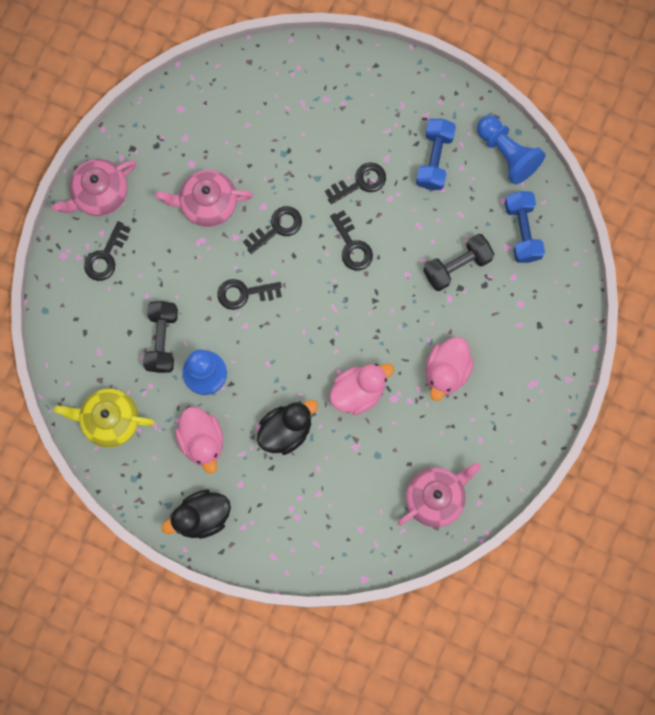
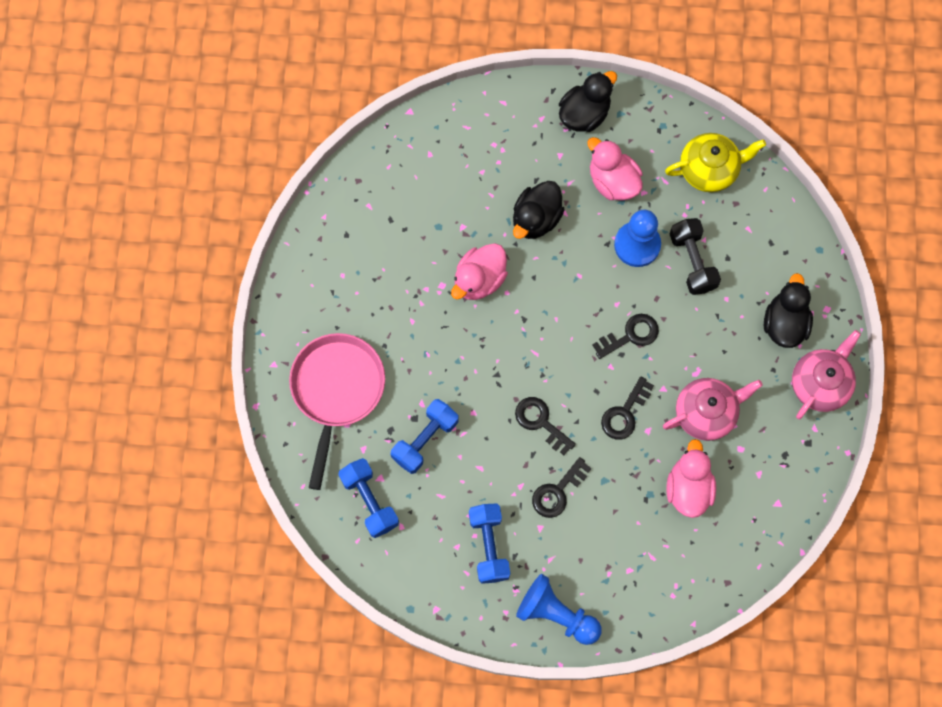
camera: 160 degrees right, 5 degrees down
(105, 256) = (784, 323): black key -> black duck
(435, 498) = (367, 207): pink teapot -> none
(446, 371) = (398, 330): pink duck -> pink duck (688, 488)
(457, 266) = (425, 440): black dumbbell -> blue dumbbell
(507, 153) = (413, 580): blue pawn -> blue pawn (556, 614)
(519, 336) = (337, 391): none -> pink pan

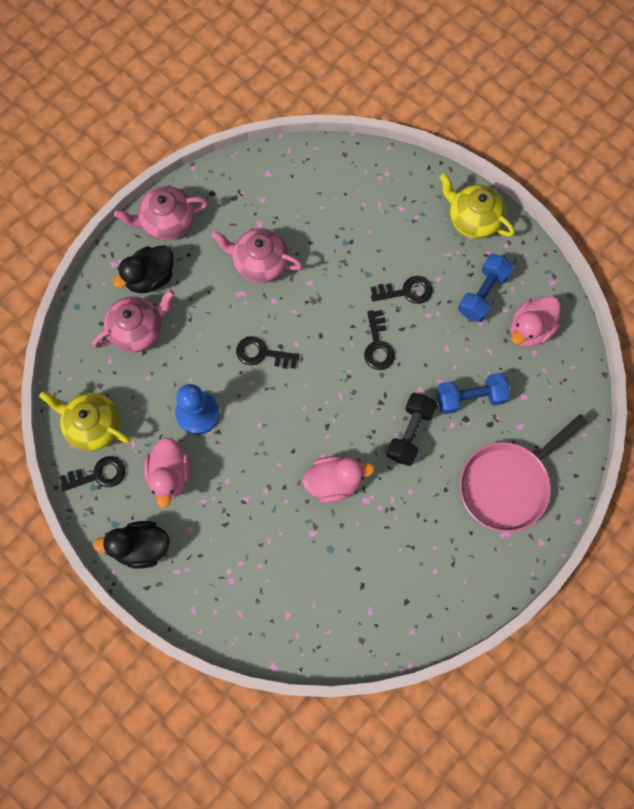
camera: 140 degrees left, 0 degrees up
(369, 501) = (543, 387): blue dumbbell -> none
(536, 219) = (252, 493): black duck -> none
(556, 614) = (473, 219): blue pawn -> yellow teapot
(624, 413) = (314, 305): black key -> black key (98, 475)
(688, 488) = (316, 226): pink duck -> pink duck (530, 329)
(692, 261) = (170, 369): black dumbbell -> black dumbbell (410, 433)
(750, 271) = (138, 330): none -> pink teapot

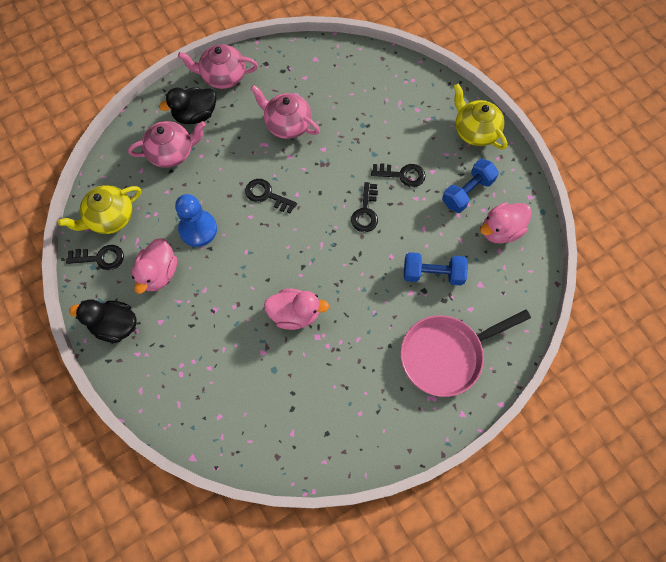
camera: 15 degrees right, 5 degrees down
(93, 425) = (110, 218): yellow teapot -> yellow teapot turned 75 degrees counterclockwise
(410, 433) = (372, 290): black dumbbell -> none

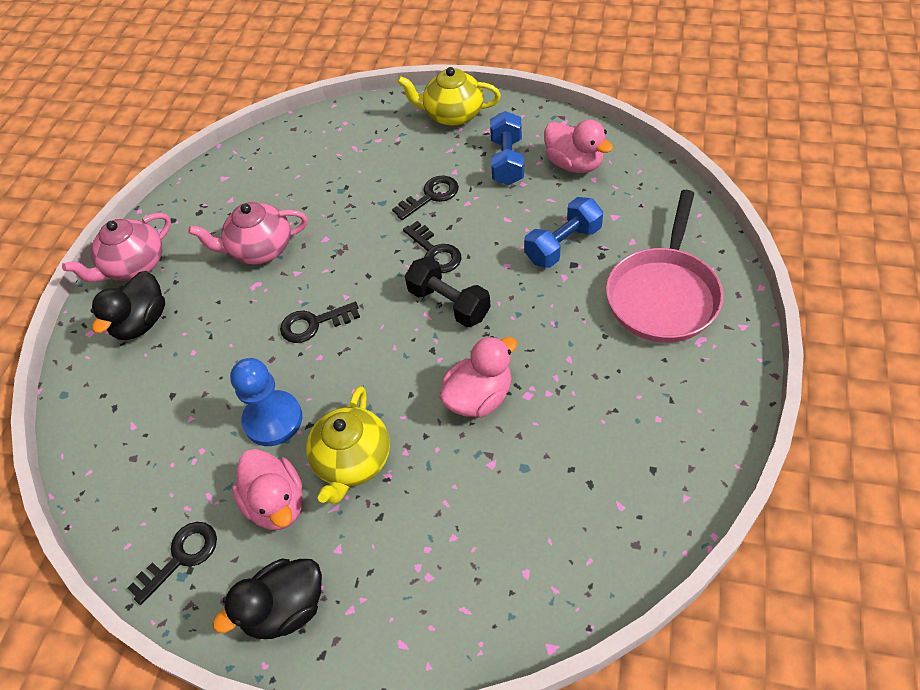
camera: 40 degrees left, 15 degrees down
(110, 218) = (146, 505): yellow teapot -> yellow teapot (352, 461)
(172, 152) = (153, 377): pink teapot -> none
(338, 249) = (449, 303): none -> black dumbbell
(500, 230) = (574, 164): pink duck -> pink duck turned 60 degrees counterclockwise

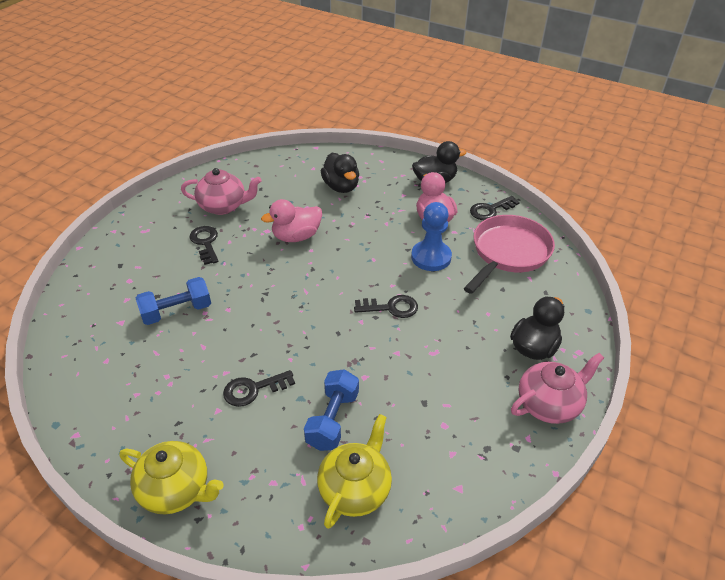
camera: 170 degrees left, 10 degrees down
(260, 249) = (426, 384): pink teapot -> pink teapot (223, 206)
(352, 461) = (385, 226): yellow teapot -> yellow teapot (355, 489)
(435, 252) = (276, 335): black key -> black key (205, 243)
(449, 303) = (286, 294): black dumbbell -> none
(453, 534) = (341, 187): none -> black duck
(507, 161) = (163, 405): blue dumbbell -> blue dumbbell (332, 420)
(574, 164) = (108, 381): pink duck -> none
(663, 295) = (141, 259): pink pan -> pink pan (508, 253)

